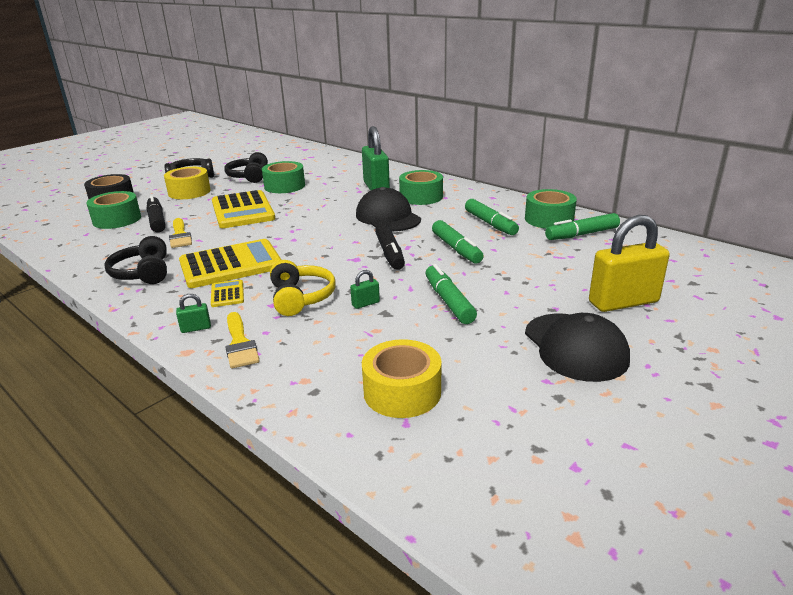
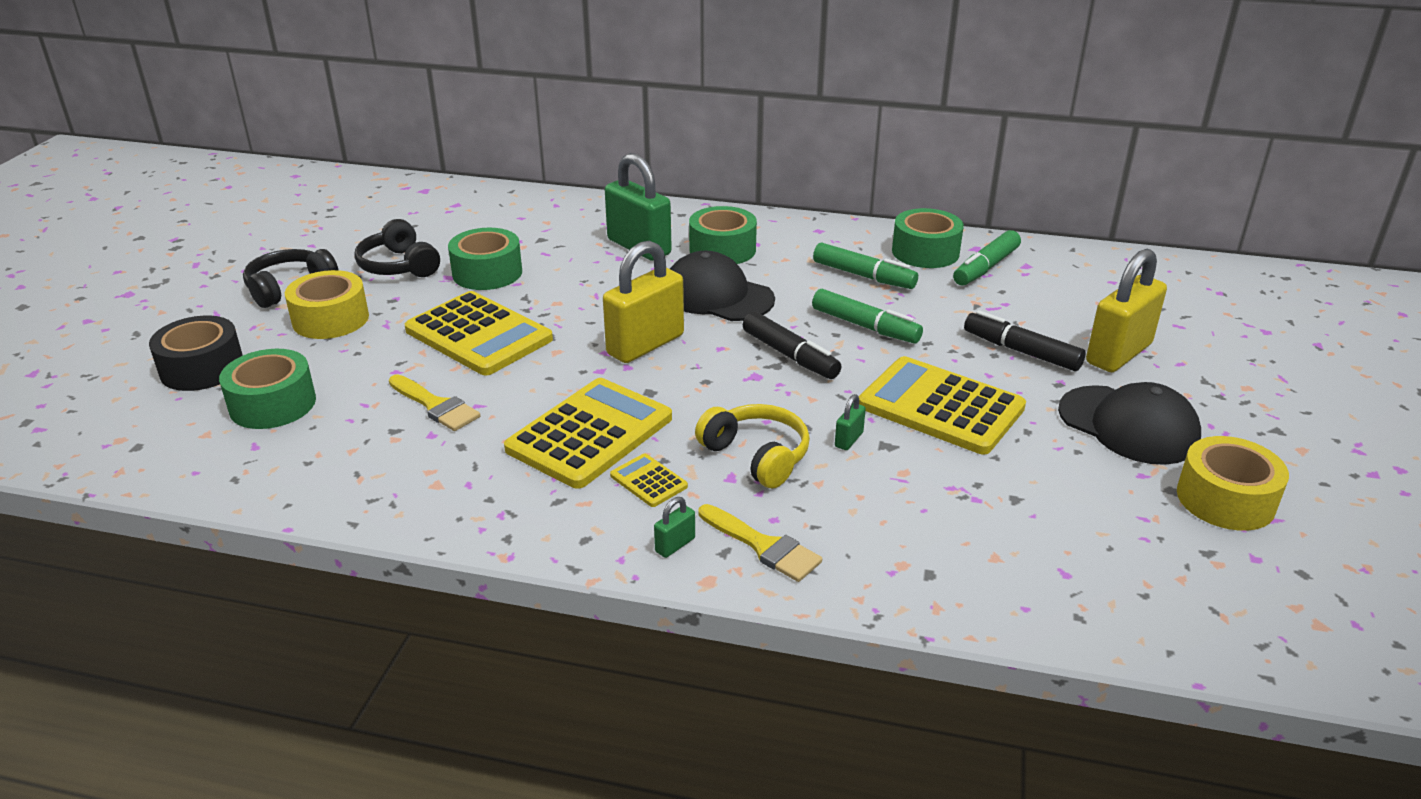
camera: 30 degrees left, 5 degrees up
(143, 273) = (468, 486): black headphones -> none
(157, 220) = (352, 388): black marker -> black marker (1021, 351)
(317, 231) = (645, 345): none -> yellow padlock
(402, 392) = (1021, 539): yellow tape -> yellow tape (1225, 499)
(449, 301) = (941, 406): green marker -> yellow calculator

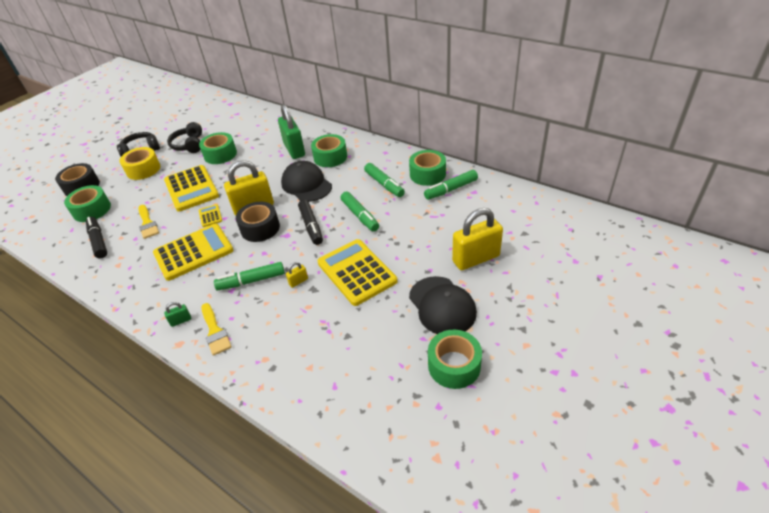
camera: 25 degrees right, 10 degrees up
(648, 481) = (197, 283): yellow calculator -> yellow calculator (210, 216)
(692, 374) = (260, 228): none -> black tape
(757, 456) = (251, 281): yellow headphones -> green marker
(848, 440) = (298, 281): green padlock -> yellow padlock
(1021, 351) = (425, 246): black marker -> black marker (98, 241)
(1225, 499) = (454, 365): yellow tape -> green tape

